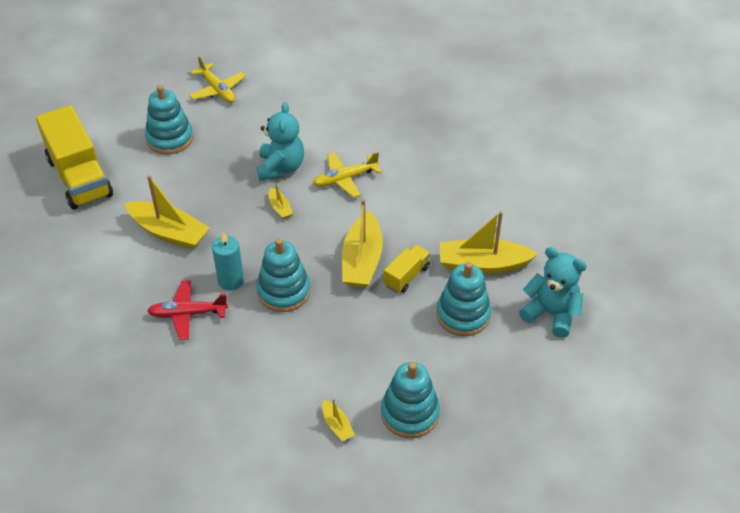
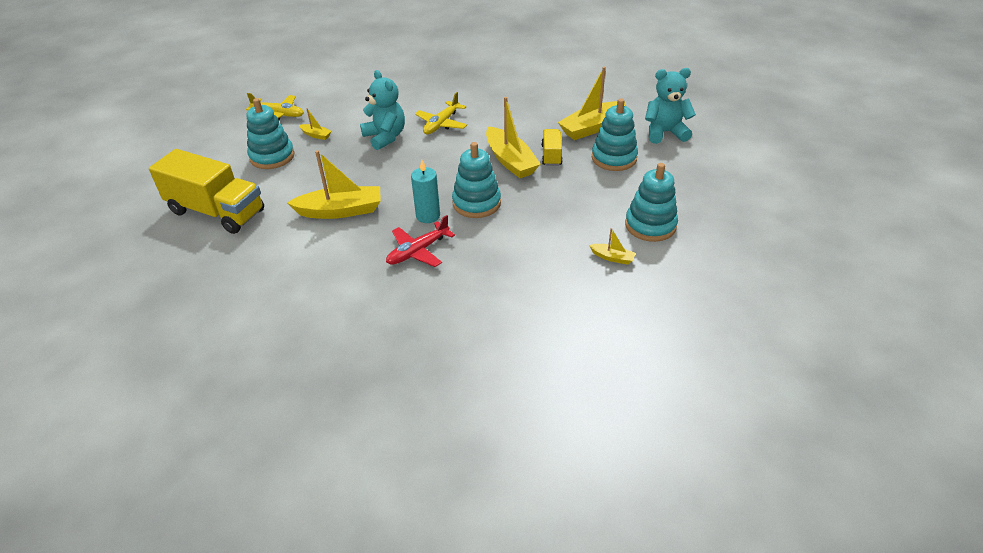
camera: 35 degrees left, 5 degrees down
(280, 208) = (413, 159): yellow boat -> yellow boat (316, 135)

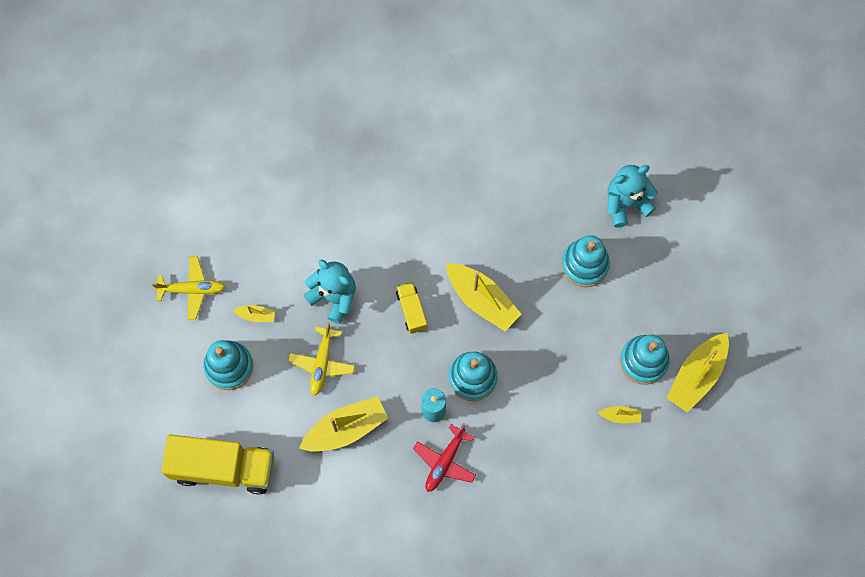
camera: 20 degrees left, 30 degrees up
(441, 124) = (384, 255): yellow plane -> yellow plane (322, 363)
(551, 155) = (520, 278): yellow truck -> yellow truck (411, 310)
(591, 128) = (548, 216): yellow boat -> yellow boat (696, 375)

